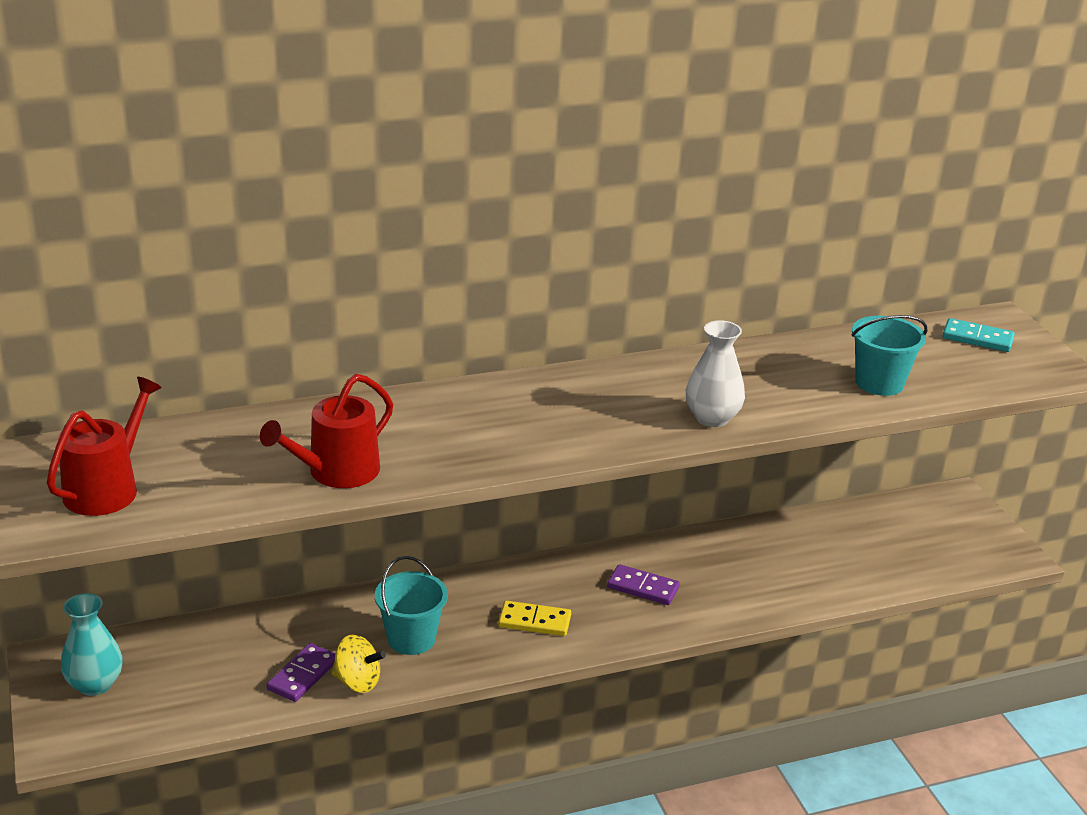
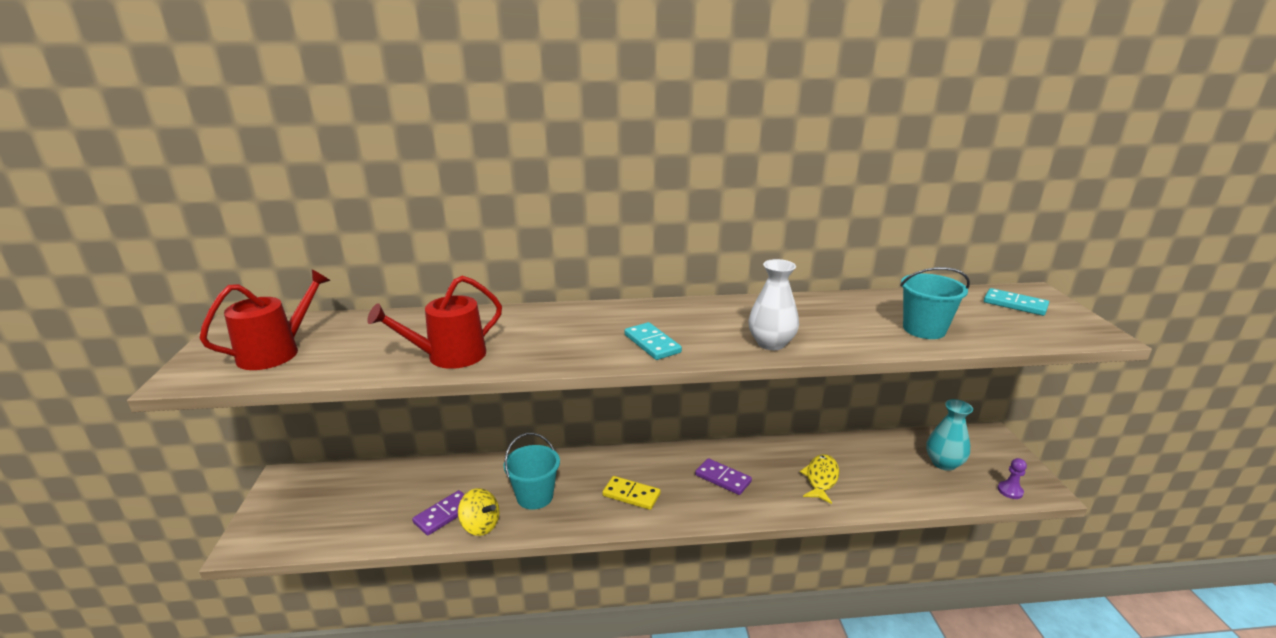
camera: 15 degrees right, 5 degrees down
(95, 684) = (301, 501): turquoise vase -> turquoise vase (943, 463)
(574, 431) = (652, 344): none -> turquoise domino
(762, 573) = (821, 478): none -> yellow fish
(981, 562) = (1010, 491): none -> purple pawn

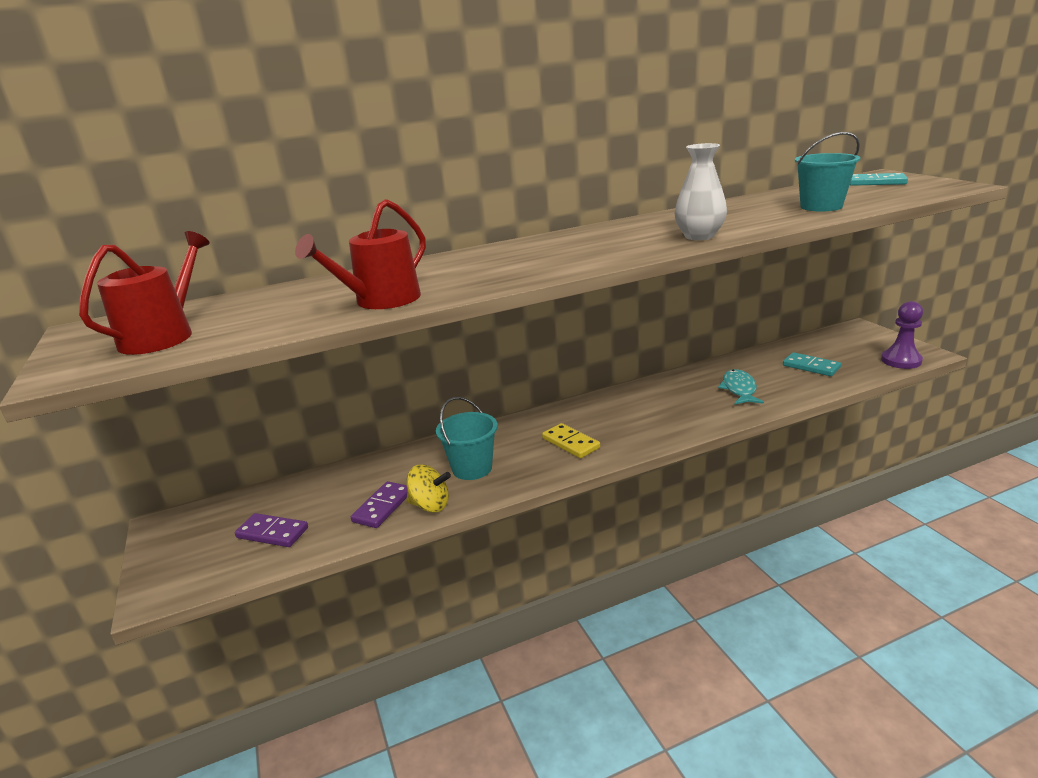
camera: 15 degrees left, 0 degrees up
(631, 495) = (571, 443): yellow domino -> yellow domino turned 45 degrees clockwise
(652, 344) = (586, 256): turquoise domino -> turquoise domino (811, 367)
(723, 478) = (650, 410): purple domino -> purple domino (272, 533)
(821, 478) = (739, 389): yellow fish -> turquoise fish
(943, 463) = (834, 355): turquoise vase -> none
(1010, 491) = (901, 360): purple pawn -> purple pawn, size x1.68

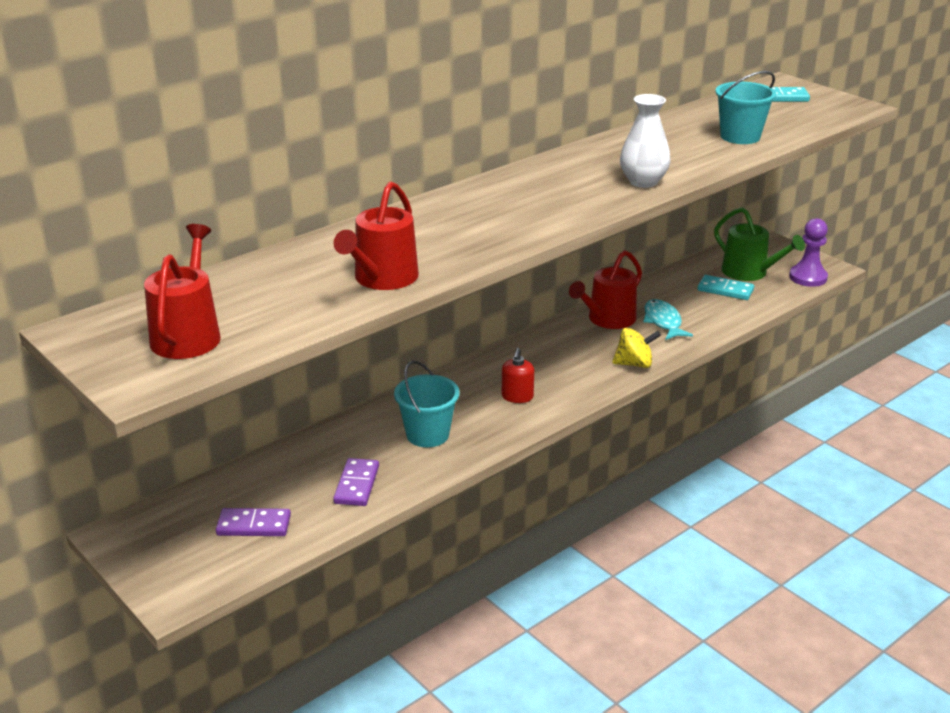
camera: 20 degrees left, 5 degrees up
(430, 505) = (406, 477): yellow spinning top -> yellow spinning top (634, 364)
(571, 443) = (517, 397): yellow domino -> red soap dispenser
(686, 384) = (608, 319): none -> red watering can
(840, 354) = (749, 272): none -> green watering can

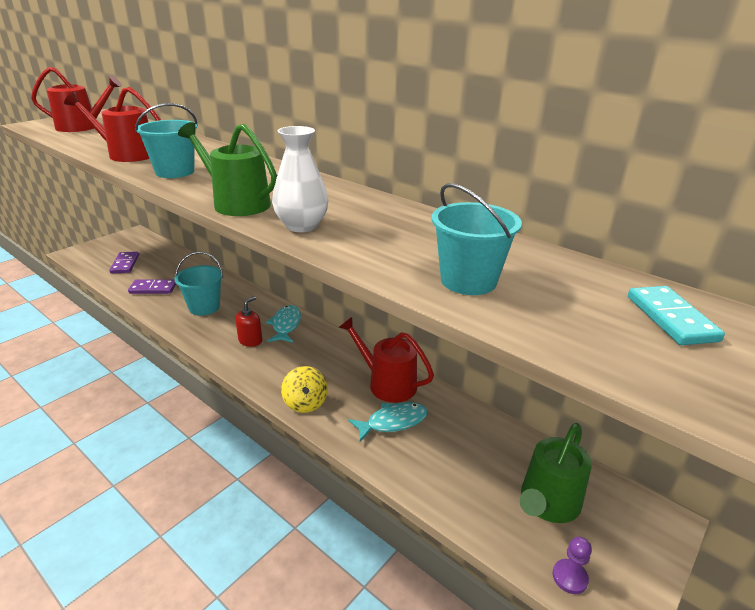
camera: 80 degrees right, 0 degrees up
(471, 243) = (175, 172): none -> turquoise bucket
(488, 373) = (286, 325): none -> turquoise fish
(517, 397) = (250, 340): red soap dispenser -> red soap dispenser turned 120 degrees clockwise
(584, 208) = (236, 203): none -> green watering can
(725, 290) = (487, 476): turquoise domino -> none
(808, 277) = (569, 577): purple pawn -> purple pawn, size x0.60

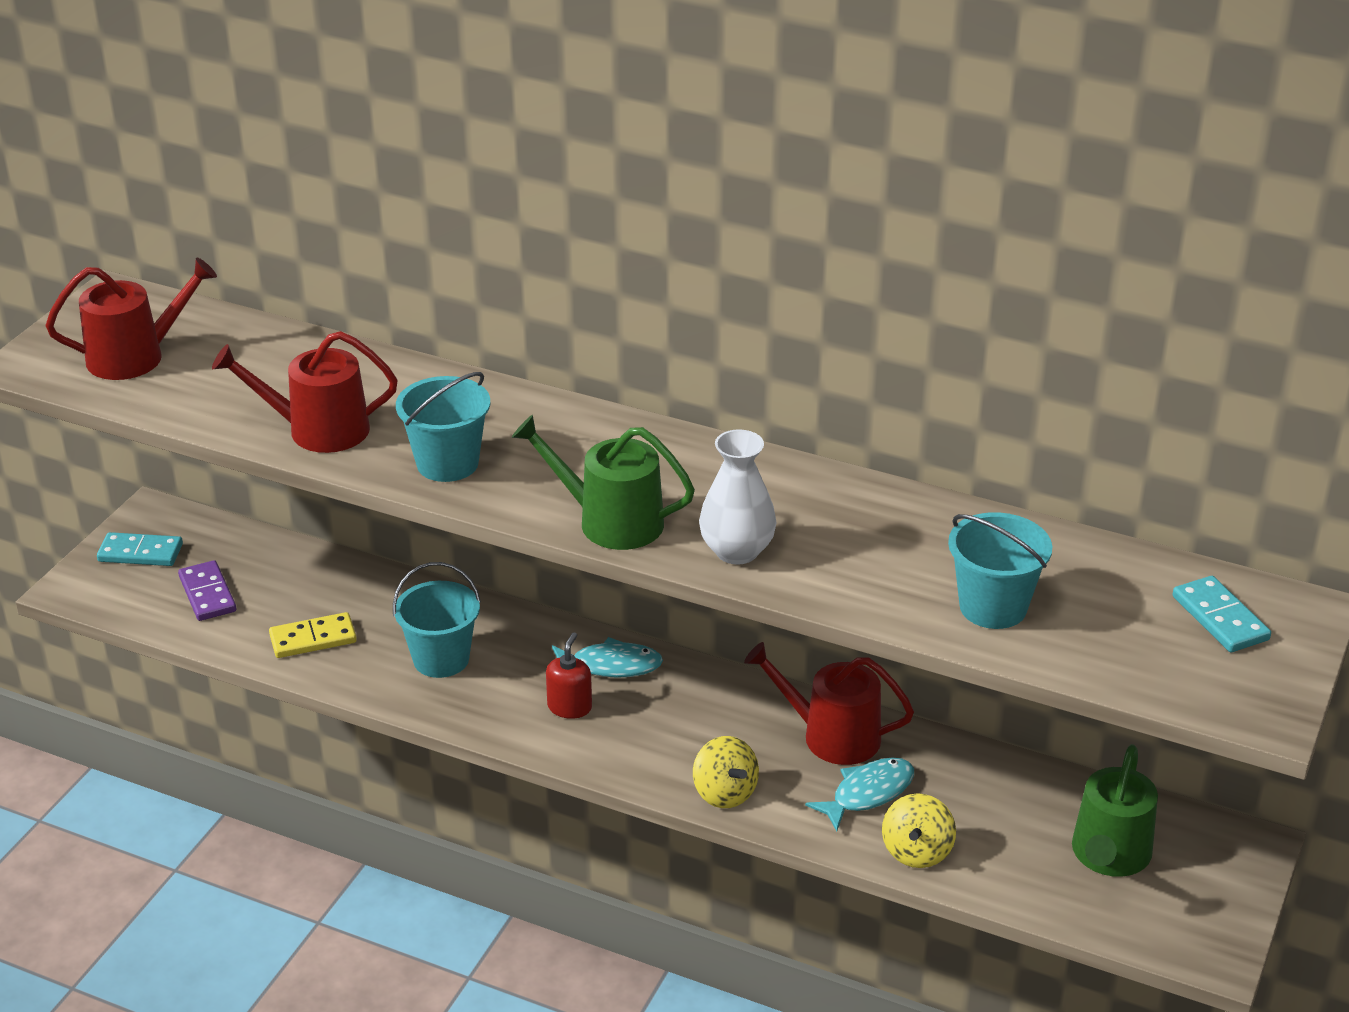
camera: 15 degrees left, 5 degrees up
(114, 245) = (140, 553): none -> turquoise domino
(153, 289) = (313, 639): purple domino -> yellow domino
(286, 325) = (610, 666): turquoise fish -> turquoise fish turned 105 degrees clockwise
(408, 468) = (917, 851): none -> yellow spinning top
(569, 577) = (1152, 931): purple pawn -> none

